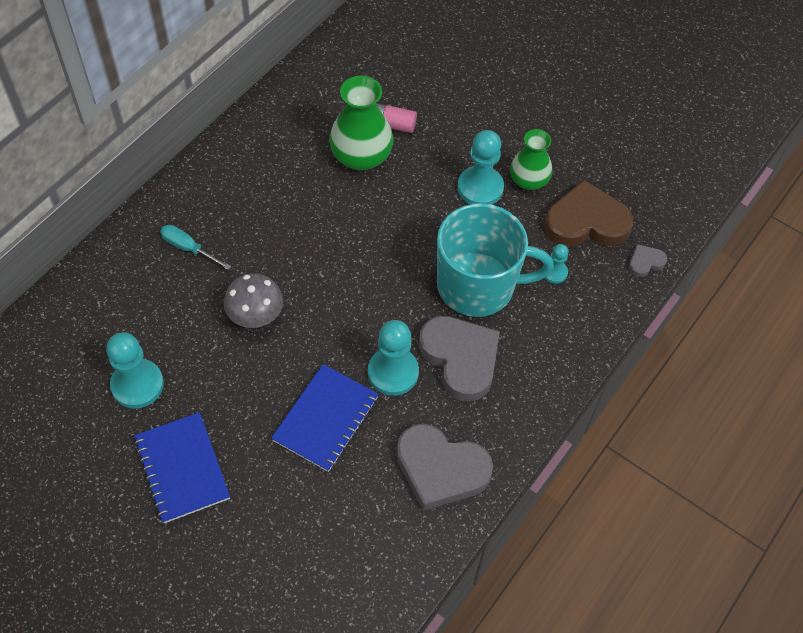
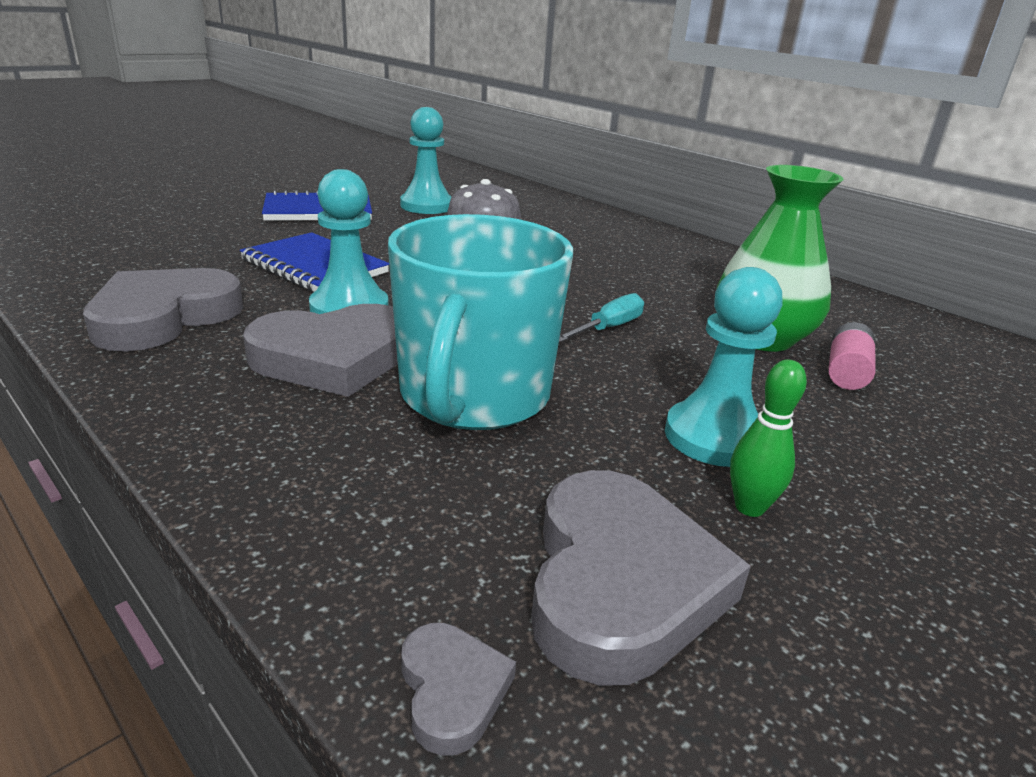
camera: 100 degrees right, 30 degrees down
(188, 248) = (590, 235): turquoise screwdriver -> turquoise screwdriver (608, 328)
(528, 180) = (749, 507): green vase -> green bowling pin
(554, 272) = (473, 494): turquoise pawn -> none
(586, 222) = (620, 583): brown heart -> grey heart

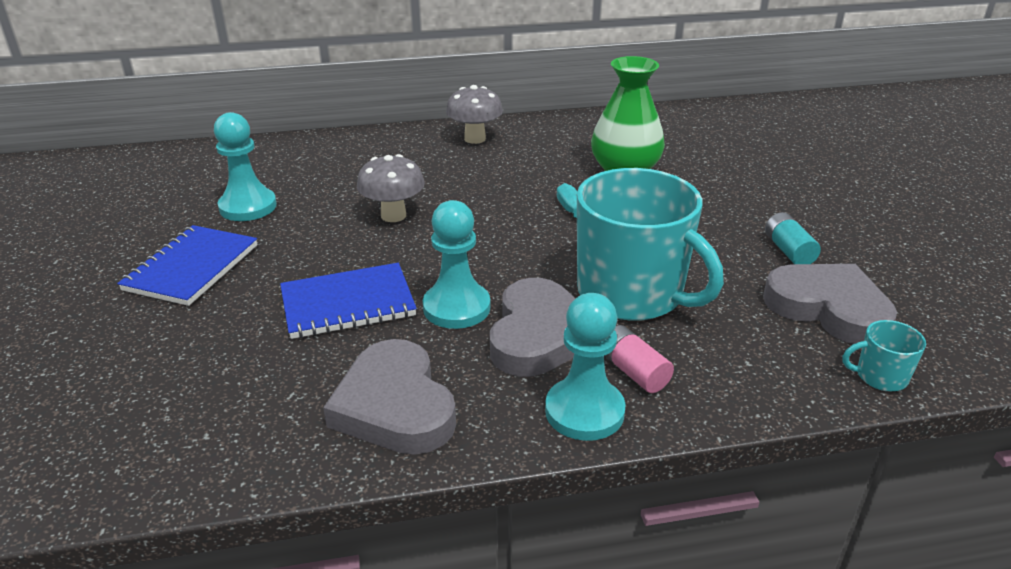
camera: 55 degrees left, 5 degrees up
(452, 690) = (880, 376): grey heart -> turquoise mug
(683, 252) = (475, 139): none -> grey mushroom
(714, 437) = (723, 233): turquoise pawn -> turquoise pawn (584, 411)
(749, 507) = (788, 251): green bowling pin -> turquoise battery
(846, 372) = (681, 166): pink battery -> pink battery (633, 371)

